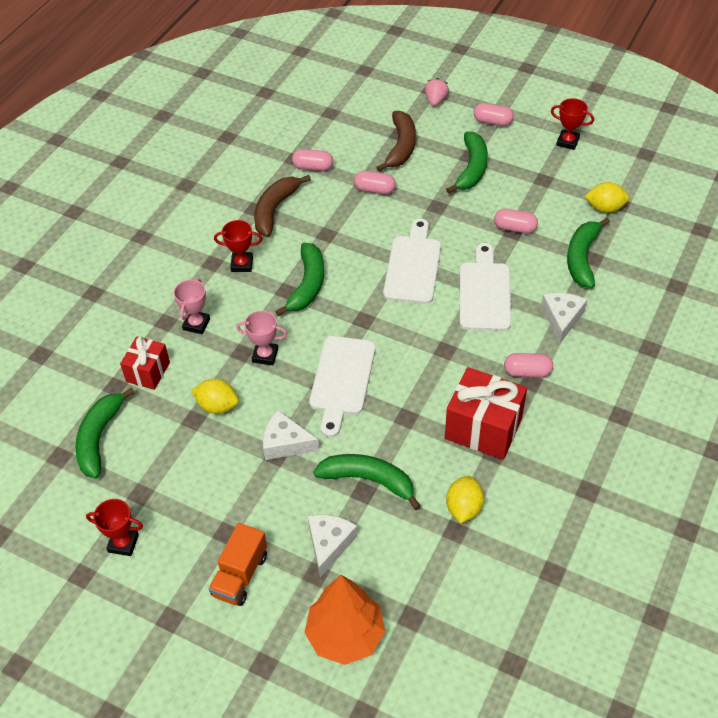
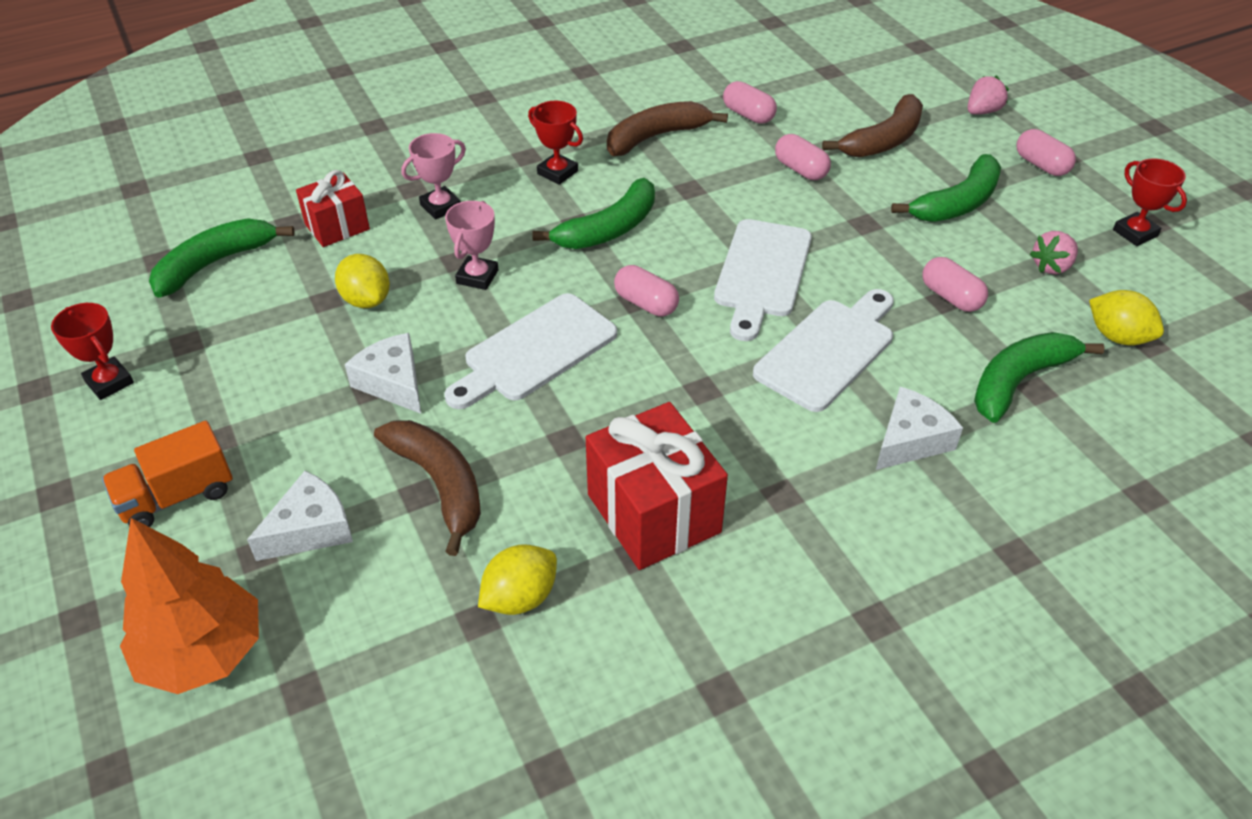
camera: 35 degrees right, 5 degrees down
(265, 355) = (477, 277): pink trophy -> pink trophy turned 60 degrees clockwise
(369, 480) = (439, 485): green banana -> brown banana
(413, 266) = (762, 273): white cutting board -> white cutting board turned 150 degrees clockwise
(527, 372) = (789, 479): pink capsule -> pink capsule (646, 303)
(546, 183) = (1051, 266): none -> pink strawberry

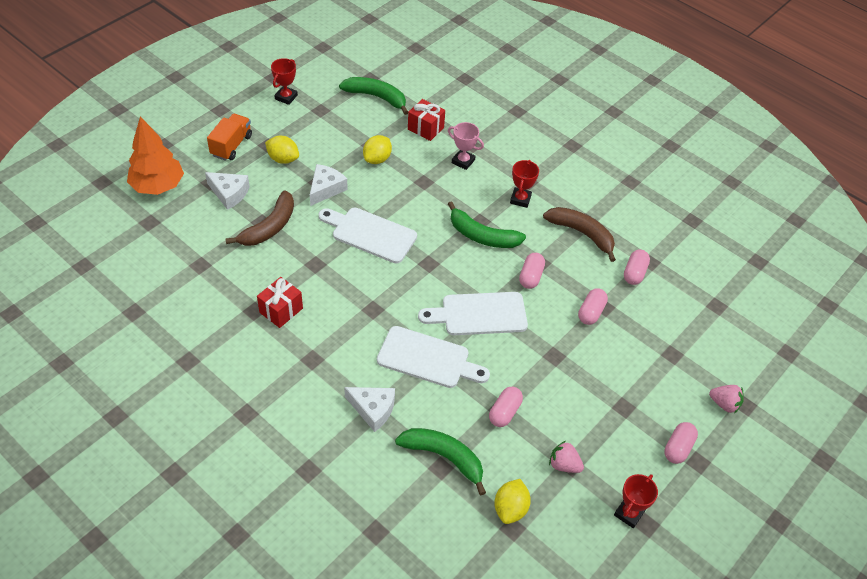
camera: 65 degrees right, 5 degrees up
(177, 496) = (231, 145): orange truck -> orange truck turned 75 degrees clockwise
(477, 277) = (415, 194): pink trophy -> none
(520, 597) = (216, 275): yellow lemon -> yellow lemon (283, 159)
(646, 303) = (428, 268): pink capsule -> pink capsule (530, 276)
(653, 513) = (281, 310): red gift -> red gift, size x0.60
(883, 140) = (651, 351): brown banana -> none
(957, 203) = (603, 403): green banana -> none

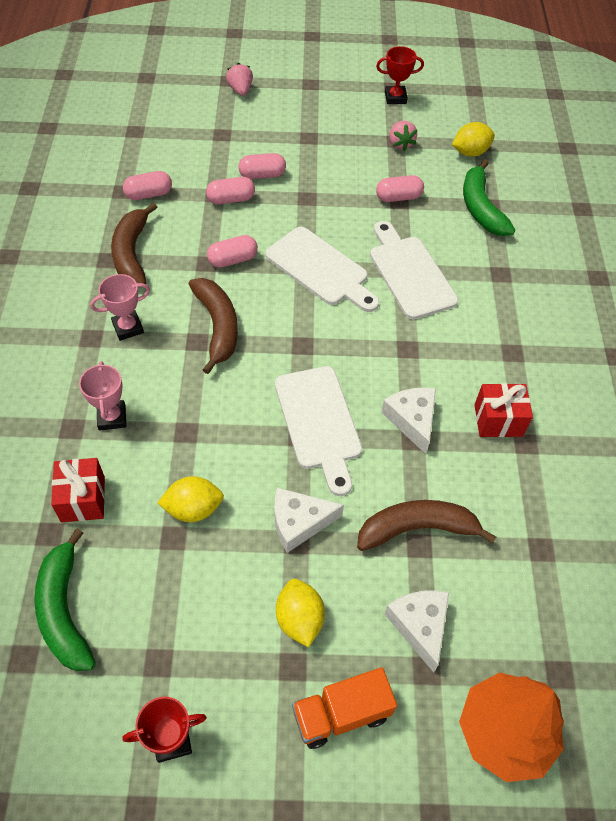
camera: 130 degrees left, 5 degrees up
(373, 409) = (500, 275): white cheese -> white cheese (412, 420)
(482, 236) = (217, 327): green banana -> brown banana
(520, 199) = (128, 328): red trophy -> pink trophy
(678, 448) = (311, 97): pink capsule -> pink capsule (262, 175)

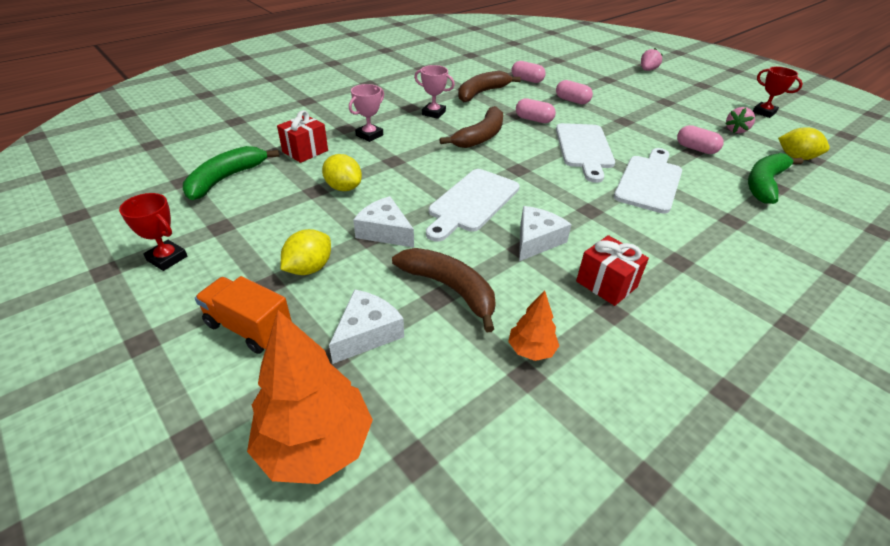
camera: 50 degrees right, 15 degrees down
(262, 175) = (608, 101): pink capsule -> none
(522, 526) = (531, 350): none -> orange tree

